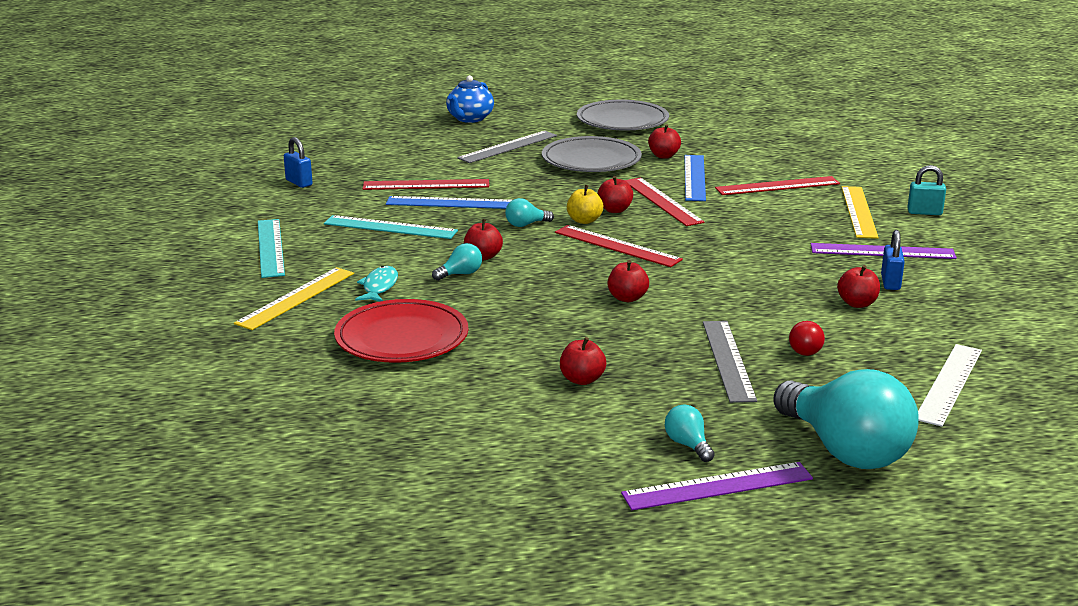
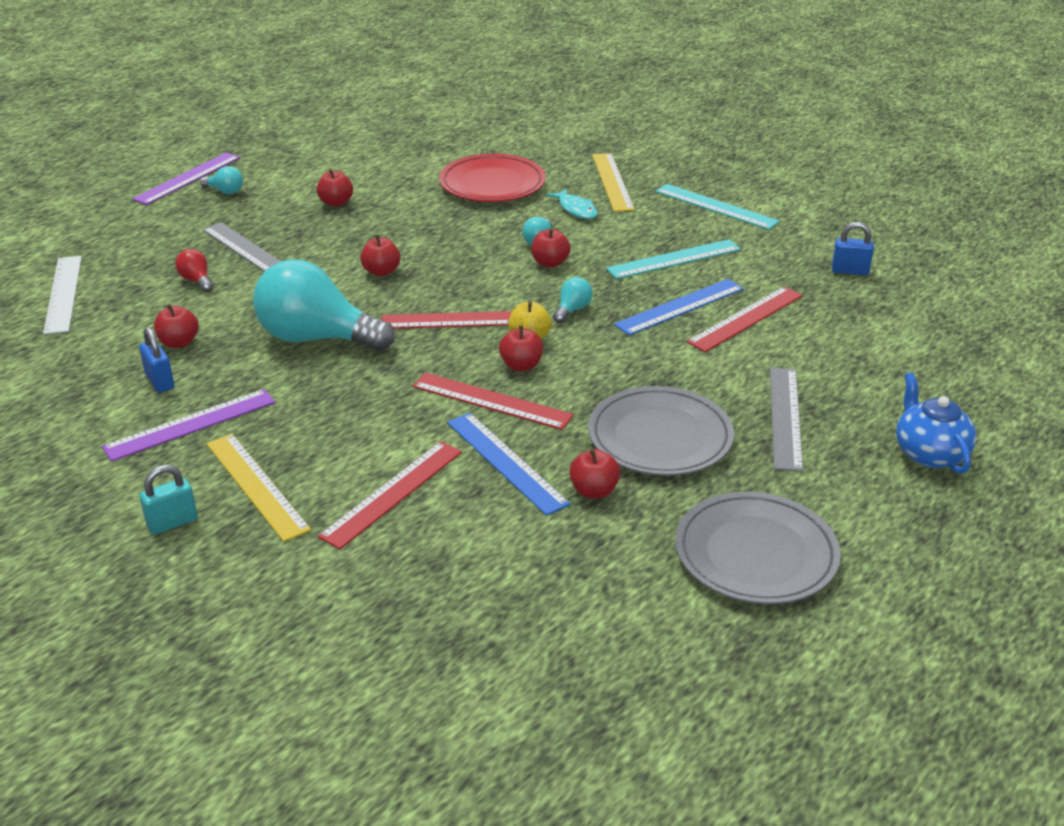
camera: 140 degrees right, 10 degrees up
(845, 450) = (120, 221): turquoise light bulb -> turquoise light bulb (316, 338)

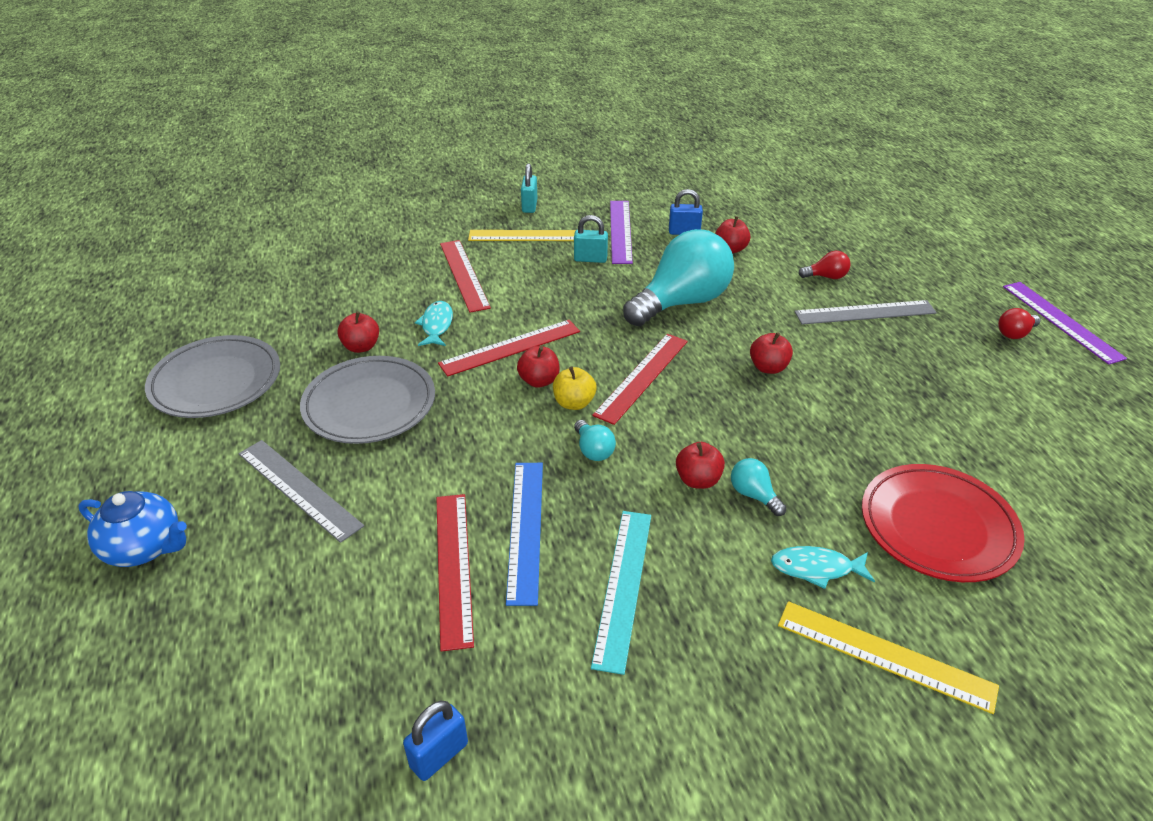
camera: 125 degrees right, 5 degrees up
(63, 294) = (848, 223): white ruler -> none
(225, 191) = (1015, 333): turquoise light bulb -> red light bulb
(277, 420) = (590, 259): none -> turquoise padlock
(336, 202) = (948, 390): red apple -> none
(506, 462) = (436, 325): blue ruler -> turquoise fish
(716, 206) = (729, 731): turquoise ruler -> none

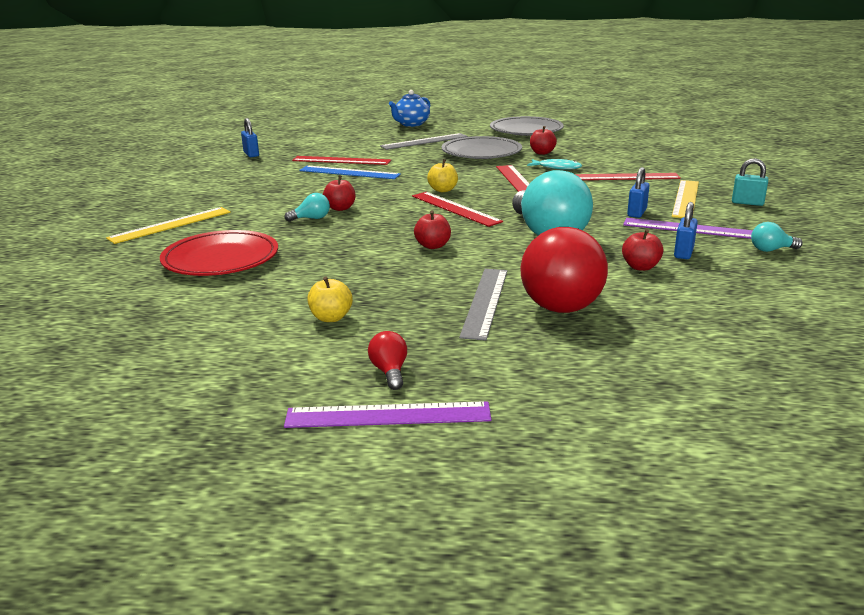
camera: 110 degrees right, 15 degrees down
(539, 381) = (473, 185): red apple -> none
(590, 259) = (637, 213): turquoise padlock -> blue padlock
(593, 450) = (393, 190): turquoise light bulb -> turquoise light bulb (771, 250)
(623, 586) = (288, 185): turquoise ruler -> none
(816, 568) = (240, 222): turquoise fish -> none
(826, 277) = (564, 300): red light bulb -> red light bulb, size x2.45
(974, 388) = (331, 318): none -> yellow apple

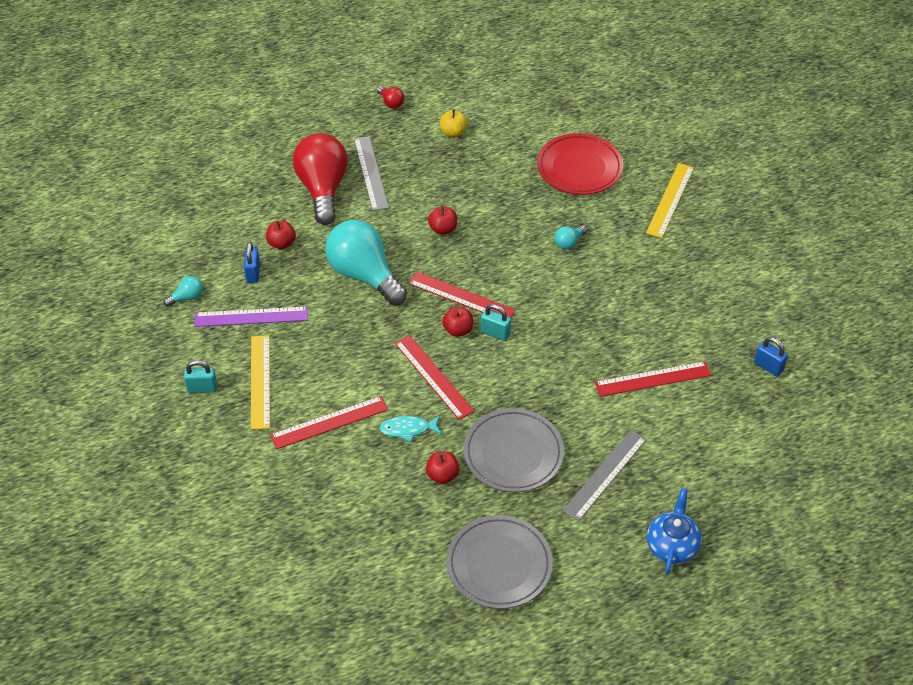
camera: 155 degrees right, 25 degrees up
(340, 208) = (560, 268): red apple -> red apple (458, 330)
(349, 172) = (616, 348): blue ruler -> none
(388, 415) = (374, 78): purple ruler -> none
(443, 190) = (495, 333): yellow apple -> turquoise padlock
(637, 213) = (300, 335): blue padlock -> none

